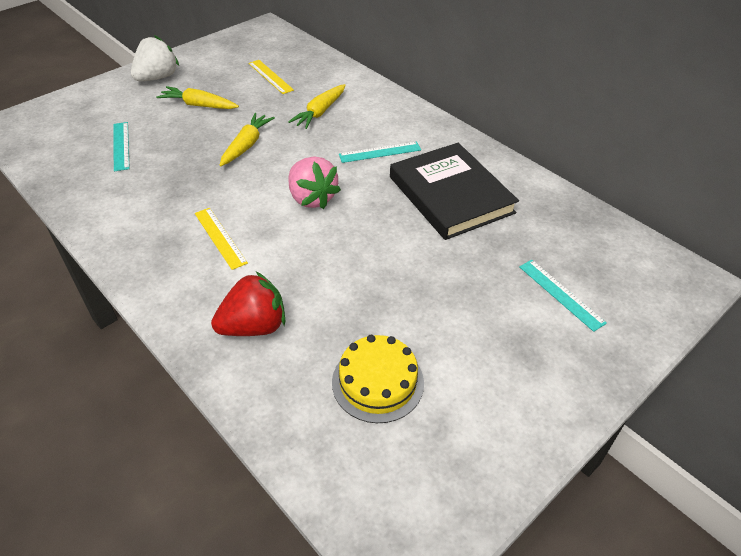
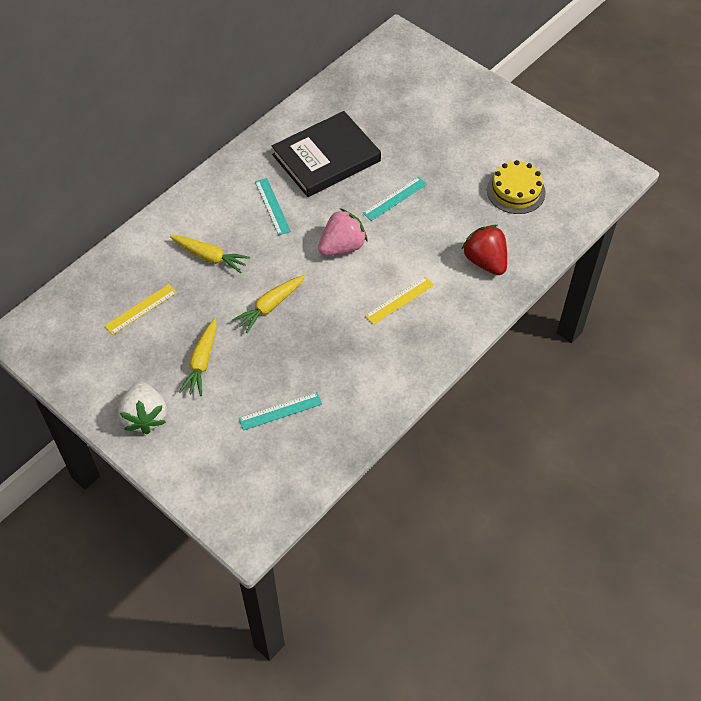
camera: 95 degrees left, 10 degrees up
(157, 78) = (145, 417): white strawberry -> white strawberry turned 135 degrees counterclockwise
(247, 145) = (270, 306): yellow carrot -> yellow carrot turned 60 degrees counterclockwise
(561, 294) = (424, 101): turquoise ruler -> turquoise ruler (395, 198)

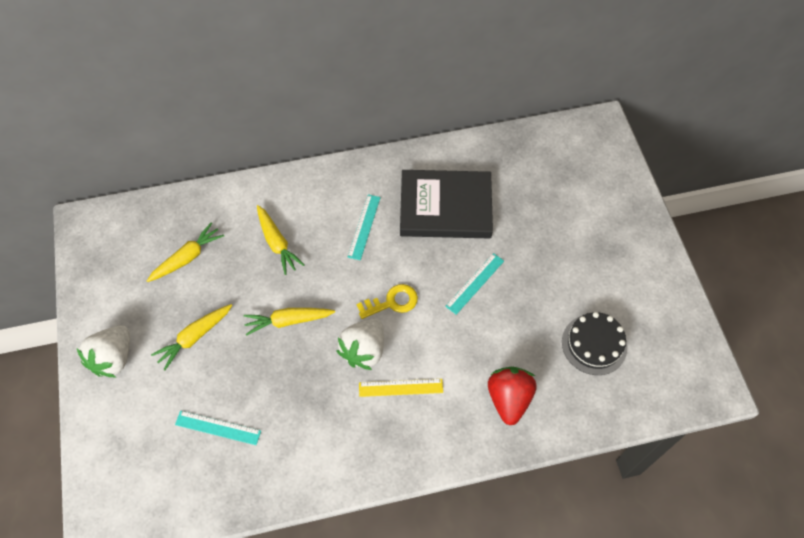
camera: 35 degrees right, 5 degrees up
(141, 309) = (187, 257): yellow ruler -> yellow carrot
(342, 246) = (392, 302): pink strawberry -> yellow key
(349, 292) = (364, 350): none -> white strawberry
(395, 198) = (475, 283): turquoise ruler -> turquoise ruler turned 45 degrees counterclockwise
(516, 191) = (594, 344): yellow cake -> black cake

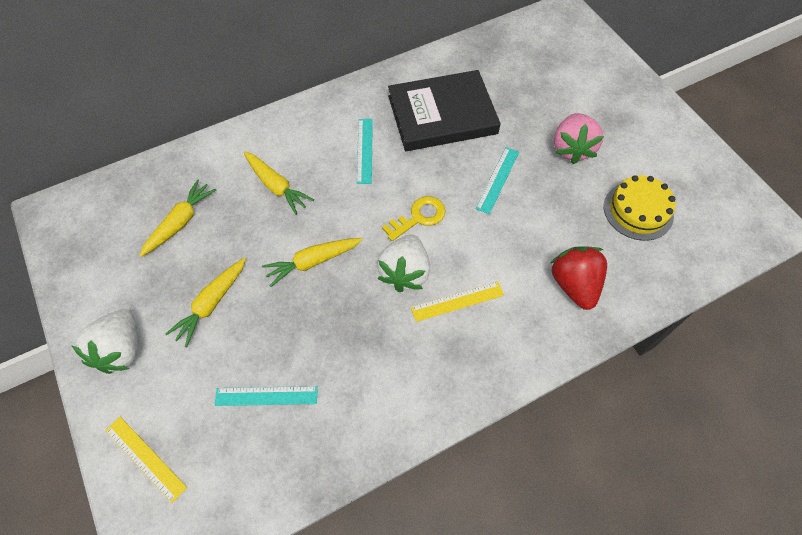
camera: 15 degrees left, 0 degrees up
(111, 453) = (145, 458): none -> yellow ruler
(555, 269) = (572, 149): none -> pink strawberry
(594, 344) = (638, 210): black cake -> yellow cake

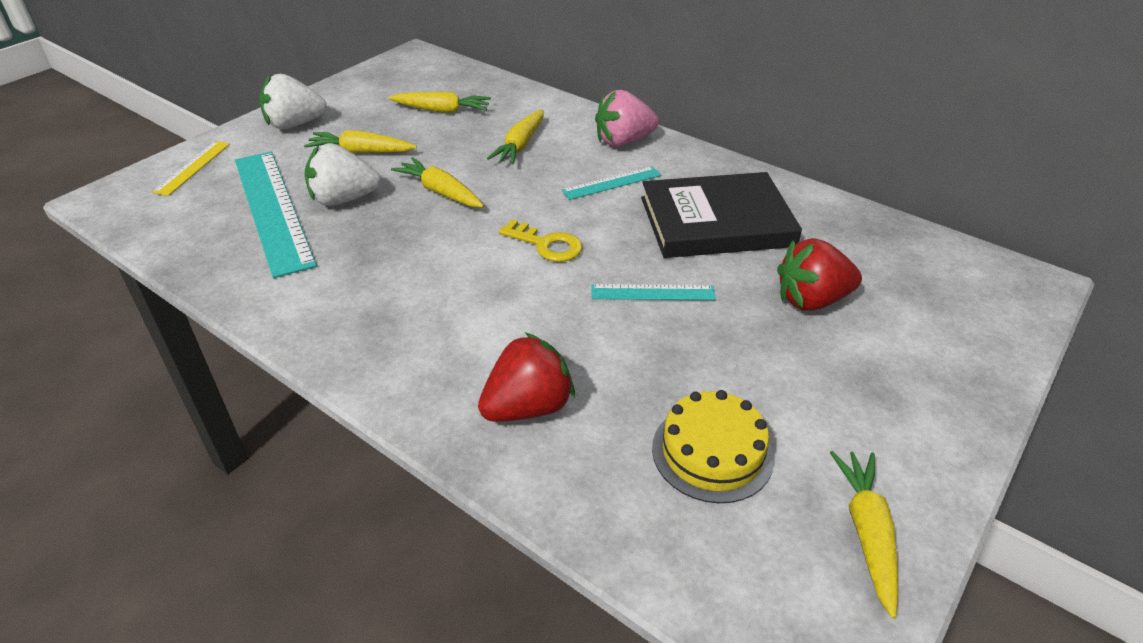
camera: 65 degrees right, 20 degrees down
(266, 396) = (272, 209): turquoise ruler -> turquoise ruler, size x2.05
(405, 272) = (462, 255): white strawberry -> white strawberry (343, 199)
(442, 115) = (716, 222): black book -> black book turned 60 degrees counterclockwise
(457, 301) = (444, 305): yellow ruler -> none
(539, 108) = (811, 300): none -> red strawberry
(572, 149) = (768, 350): pink strawberry -> pink strawberry (623, 142)
(705, 174) = (866, 532): none -> yellow carrot

